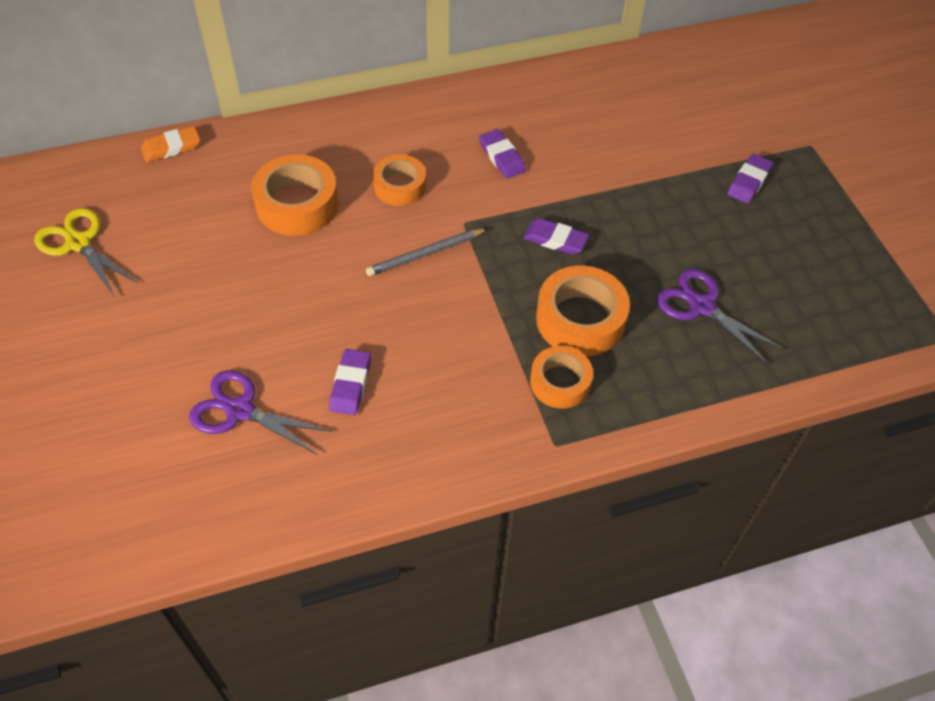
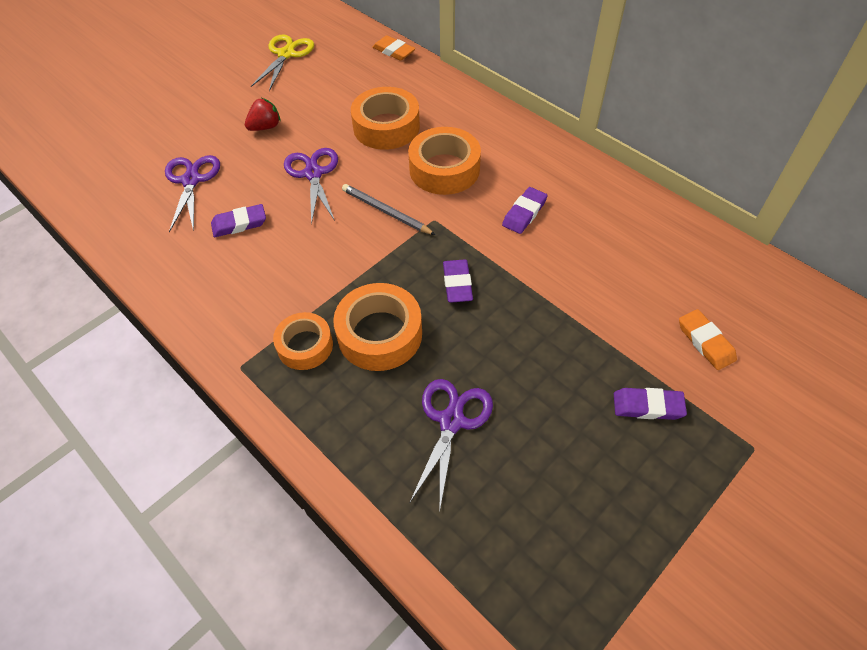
camera: 65 degrees right, 0 degrees up
(203, 309) = (265, 127): none -> red strawberry
(321, 292) = (313, 174): none -> purple scissors
(400, 186) = (444, 169): orange tape -> orange tape, size x1.54
(709, 120) = (705, 342): none -> orange eraser

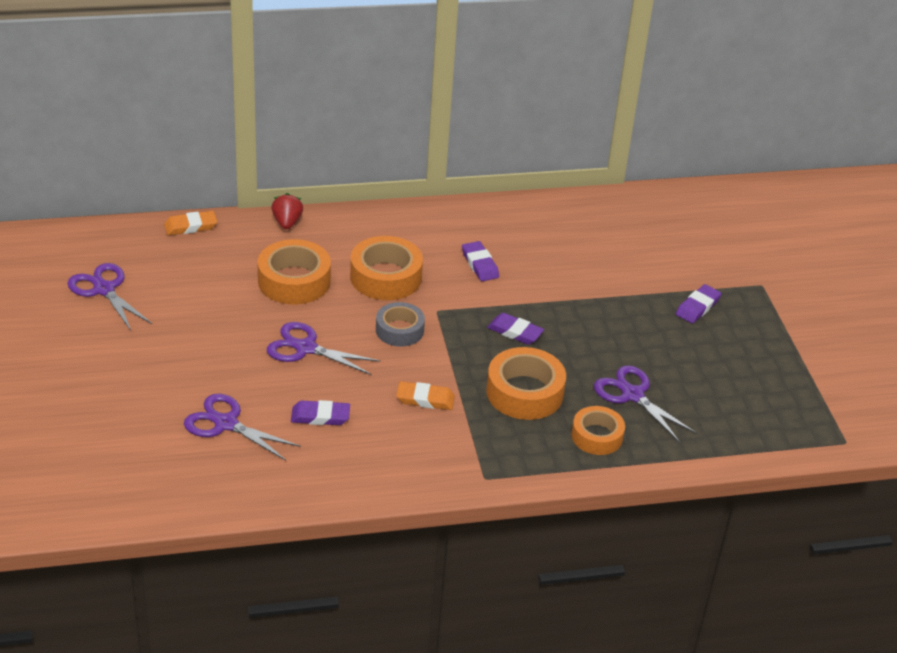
camera: 60 degrees left, 15 degrees down
(239, 223) = (320, 416): purple eraser -> purple eraser turned 75 degrees clockwise
(265, 127) = (204, 349): red strawberry -> red strawberry (287, 223)
(286, 54) = (104, 289): yellow scissors -> purple scissors
(305, 346) = (498, 435): orange tape -> orange tape (597, 436)
(386, 212) = (399, 330): grey pencil -> grey tape
(705, 342) = (673, 255): orange eraser -> orange eraser (425, 399)

